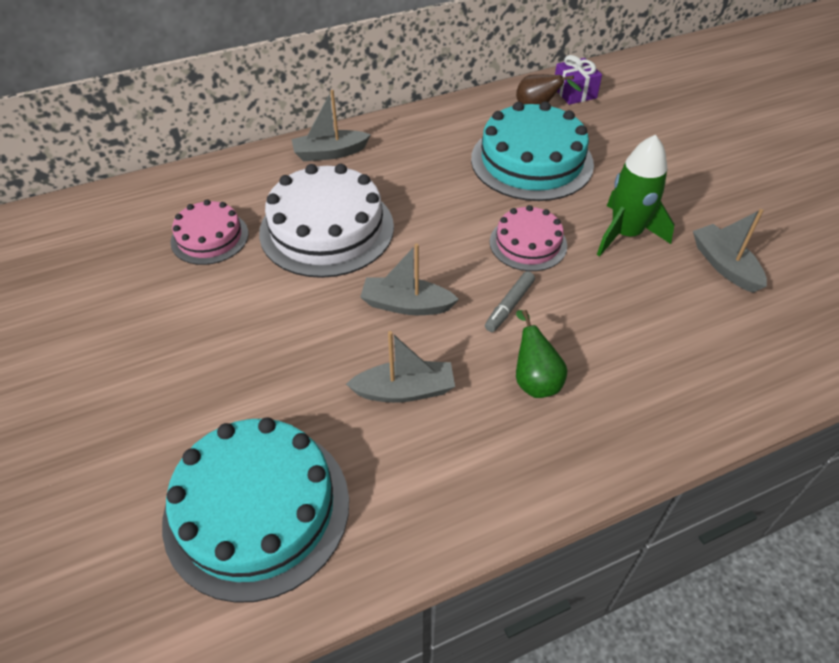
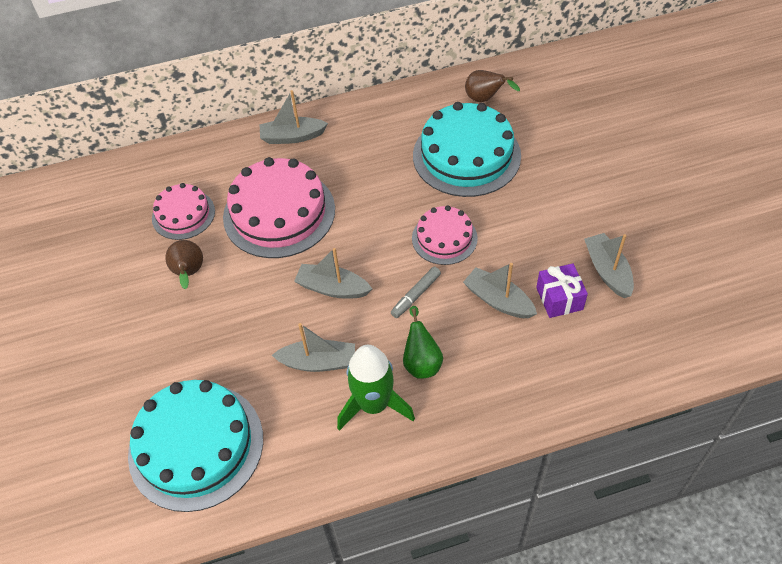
camera: 10 degrees right, 5 degrees up
(224, 300) = (189, 273): none -> brown pear
(327, 229) = (279, 213): white cake -> pink cake
(574, 92) = (523, 83): purple gift -> purple gift (559, 298)
(609, 305) = (498, 300): none -> grey boat
(625, 234) = (530, 234): green rocket -> green rocket (374, 405)

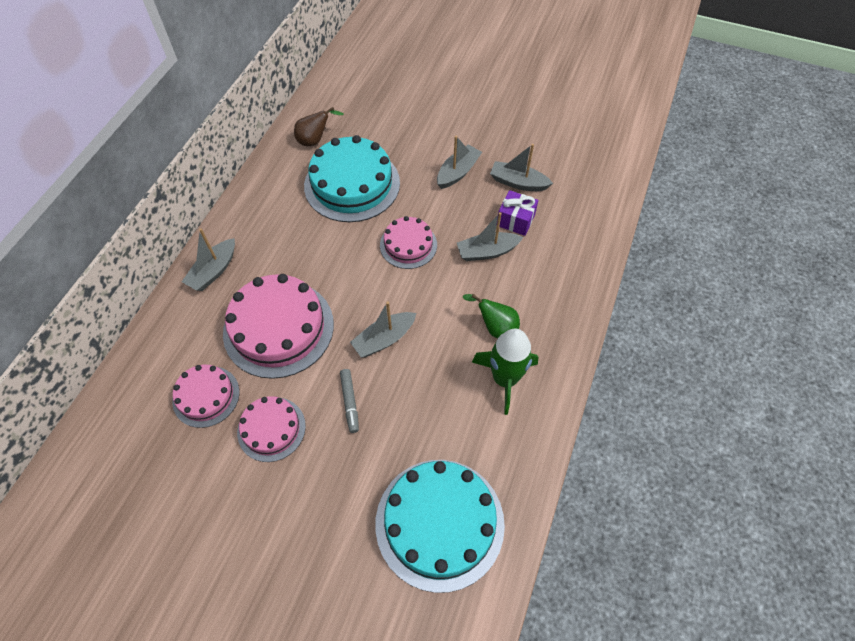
camera: 55 degrees left, 5 degrees up
(189, 273) = (271, 429): brown pear -> pink cake
(318, 362) = (439, 390): grey boat -> grey boat (457, 172)
(416, 295) = (439, 293): grey marker -> grey marker (350, 402)

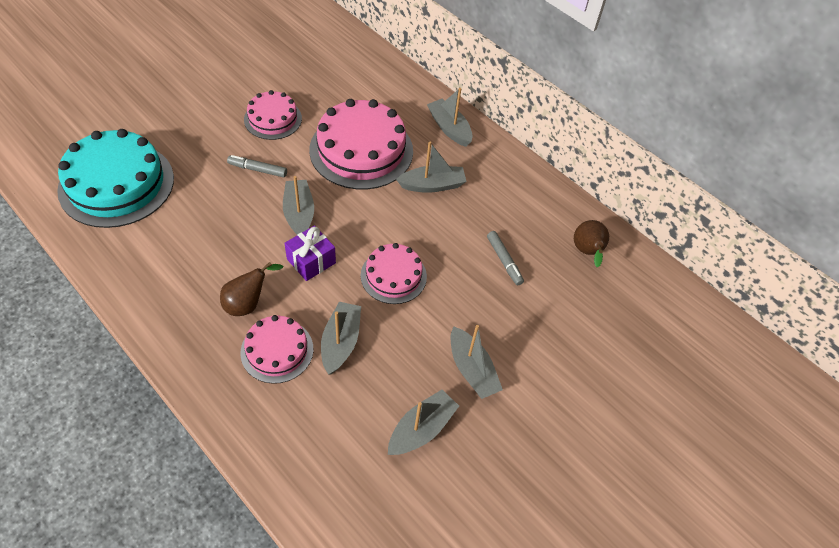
camera: 110 degrees right, 5 degrees down
(206, 396) = (329, 93): pink cake -> pink cake (277, 350)
(296, 256) = (432, 185): none -> grey boat
(352, 184) = (504, 261): turquoise cake -> grey marker
(495, 327) = (248, 303): green pear -> brown pear
(505, 379) = (191, 284): green rocket -> none
(515, 220) = (366, 394): purple gift -> purple gift (311, 261)

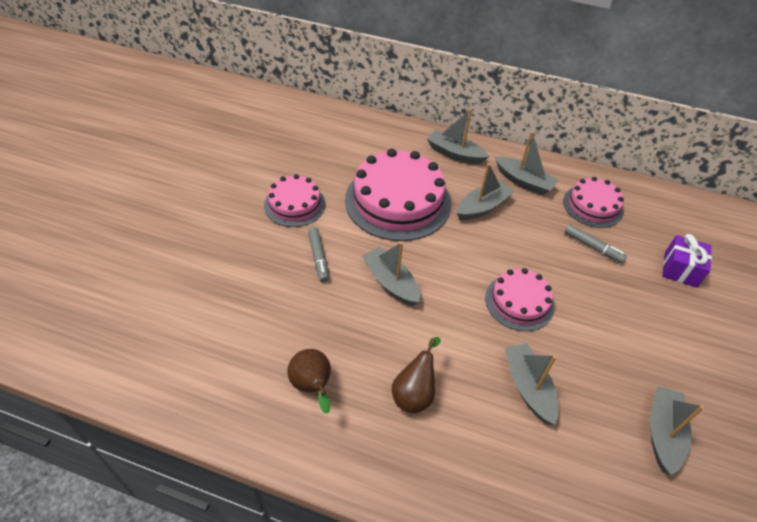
camera: 25 degrees left, 5 degrees down
(116, 184) = (183, 333): turquoise cake -> none
(258, 170) = (318, 257): grey marker -> grey marker turned 90 degrees counterclockwise
(277, 350) = (479, 427): pink cake -> pink cake (593, 206)
(311, 261) = (438, 322): purple gift -> purple gift (680, 269)
(472, 369) = (652, 355): grey boat -> grey boat (524, 181)
(587, 252) = (645, 212): brown pear -> brown pear (312, 387)

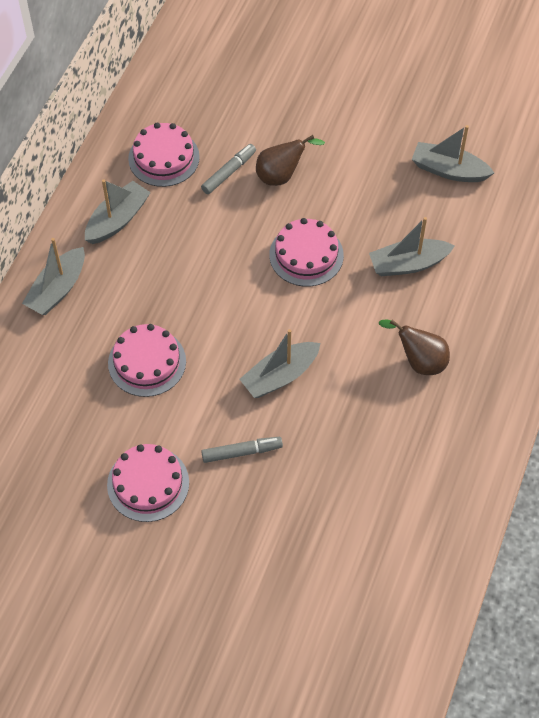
camera: 85 degrees left, 10 degrees up
(312, 387) = (416, 453): brown pear -> brown pear (281, 176)
(398, 201) = (147, 362): pink cake -> pink cake, size x0.57
(482, 207) = (161, 270): grey boat -> none
(680, 269) = (262, 103): purple gift -> none

